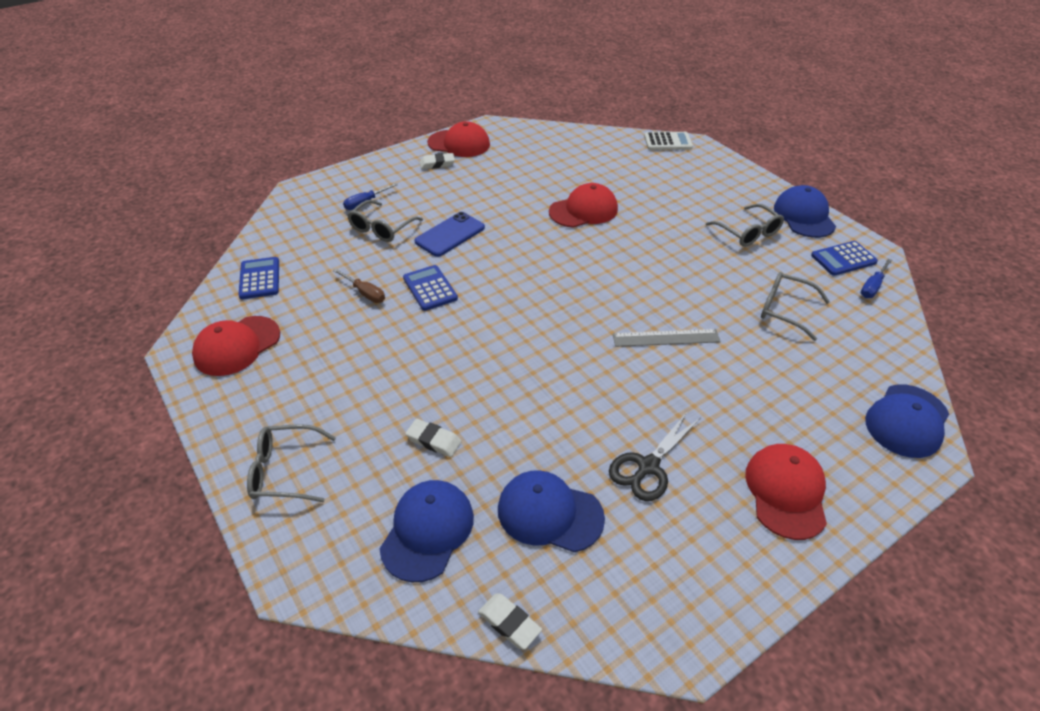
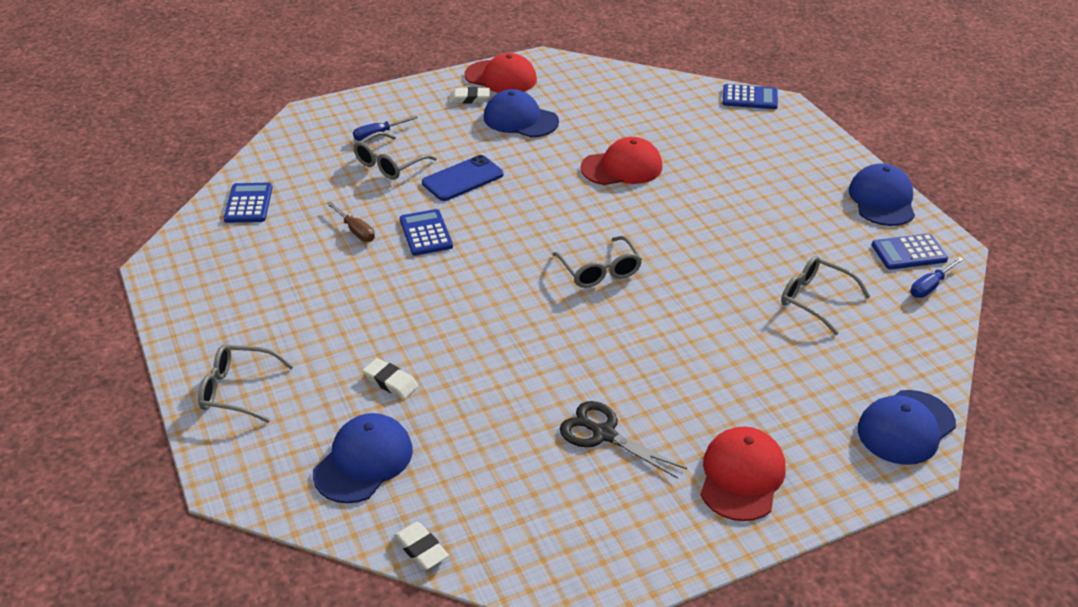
camera: 10 degrees right, 5 degrees down
(237, 346) = (213, 268): red cap -> none
(549, 513) = (488, 462): blue cap -> blue cap (520, 119)
(648, 466) = (604, 434): black scissors -> black scissors turned 75 degrees clockwise
(666, 338) = (668, 313): grey ruler -> none
(668, 142) = (749, 98): white calculator -> blue calculator
(748, 233) = (806, 212): grey glasses -> grey glasses (600, 271)

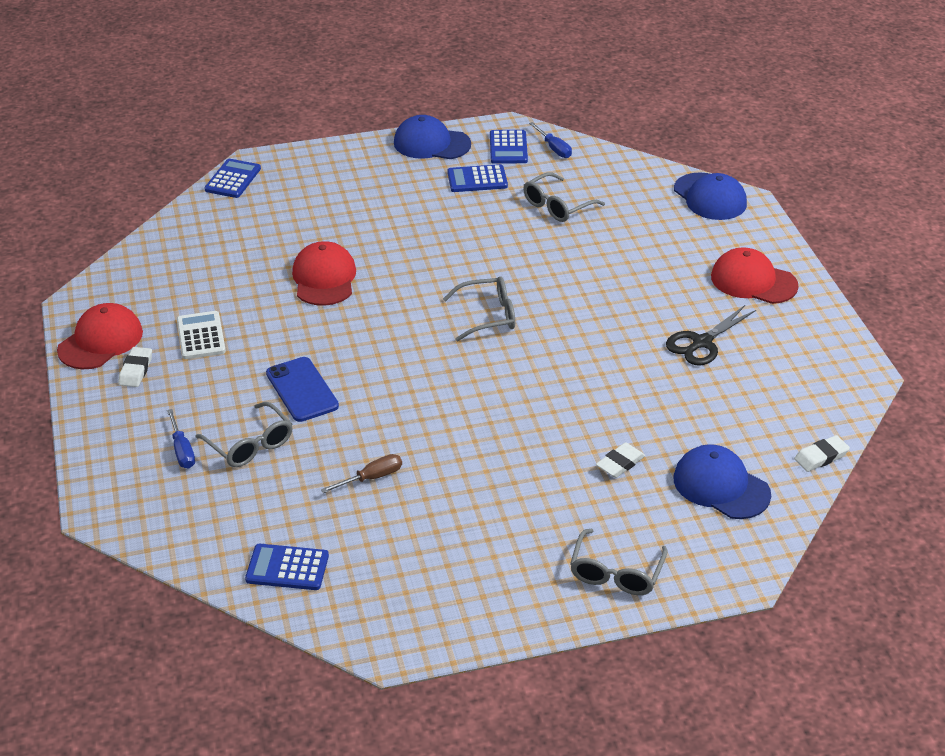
camera: 80 degrees left, 0 degrees up
(426, 233) = (393, 424): blue calculator -> blue calculator (477, 179)
(520, 119) = (201, 336): blue cap -> white calculator

